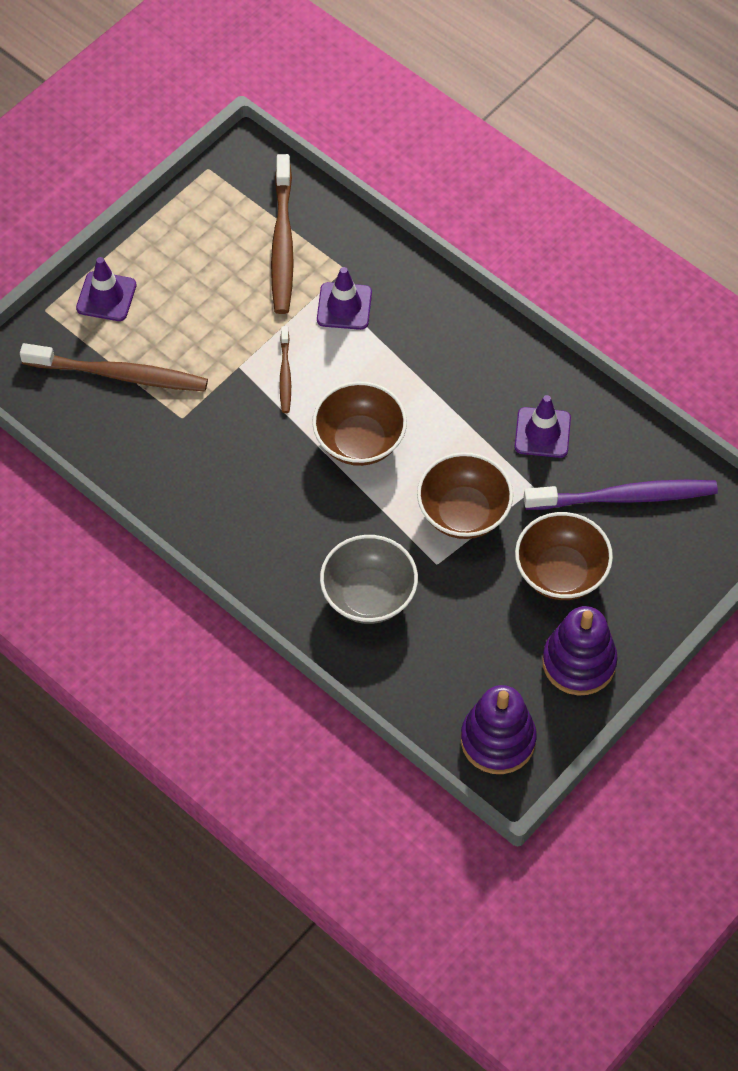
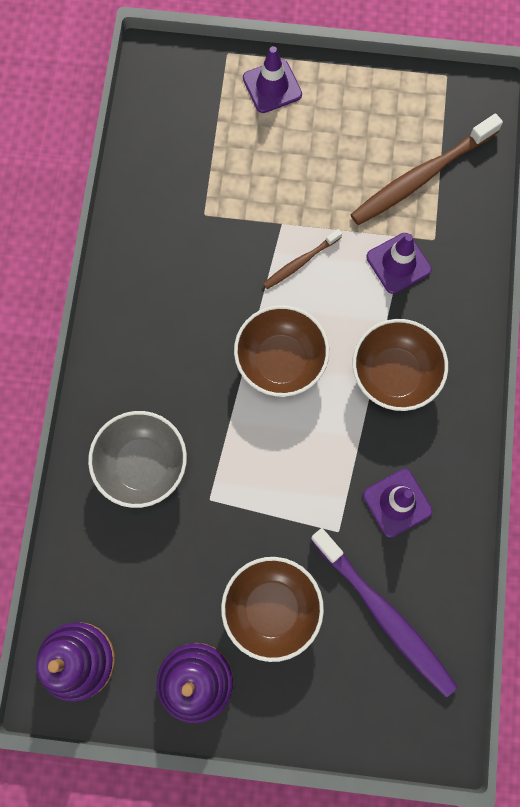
camera: 55 degrees right, 15 degrees up
(119, 375) = (209, 144): brown toothbrush -> none
(463, 513) = (272, 489): brown bowl -> brown bowl (394, 374)

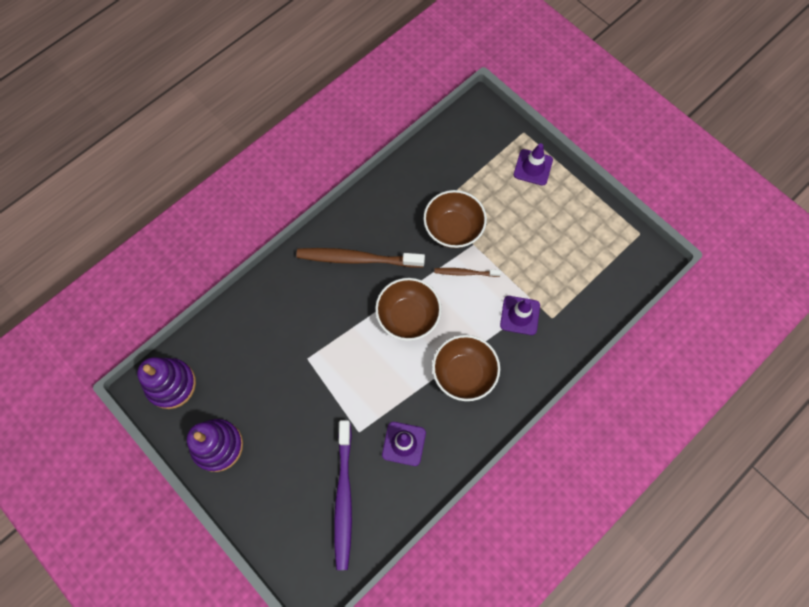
camera: 40 degrees right, 5 degrees down
(142, 465) = (289, 313): grey bowl -> none
(271, 609) = (288, 442): brown bowl -> brown bowl (453, 229)
(421, 177) = (575, 278): brown toothbrush -> brown toothbrush (357, 259)

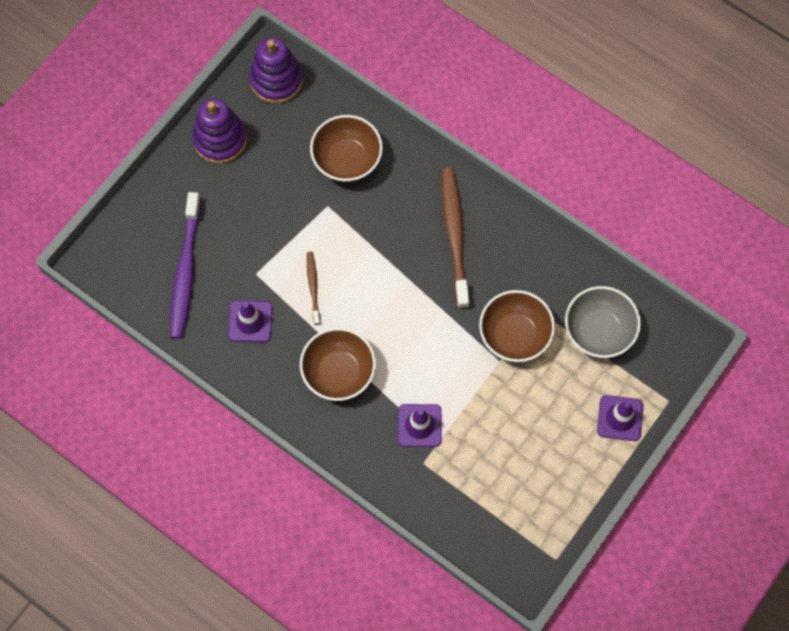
camera: 80 degrees right, 0 degrees up
(343, 497) = (185, 271): purple toothbrush -> purple toothbrush turned 75 degrees counterclockwise
(408, 316) = (395, 302): brown bowl -> brown bowl (347, 160)
(460, 168) = (598, 331): none -> grey bowl
(465, 273) = (461, 357): brown toothbrush -> brown toothbrush (313, 287)

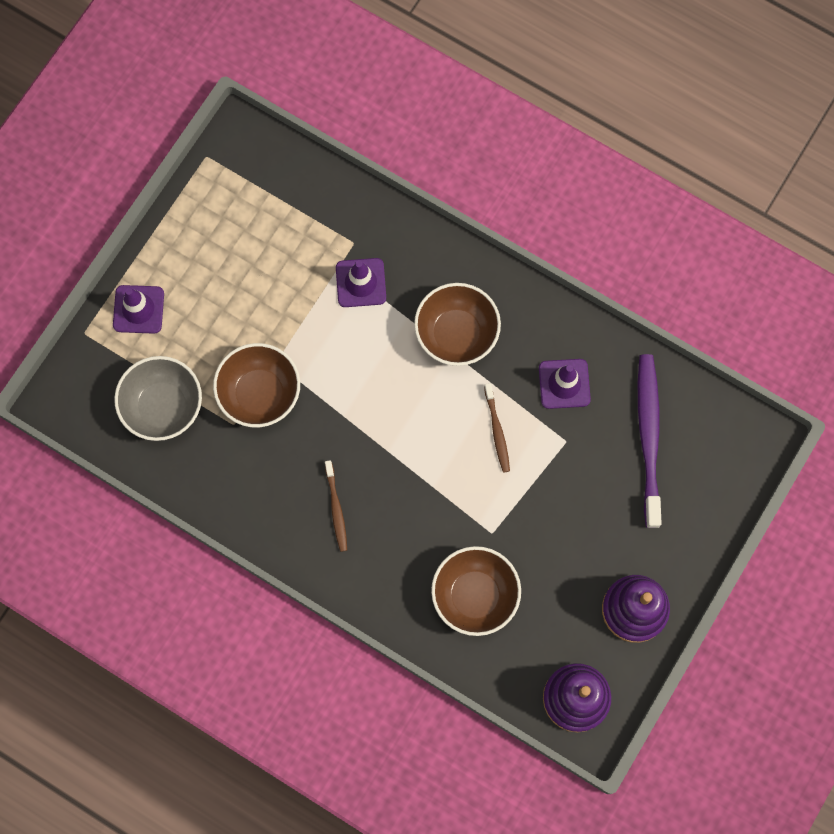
camera: 175 degrees right, 5 degrees up
(454, 235) = (336, 509): brown toothbrush -> brown toothbrush, size x0.51

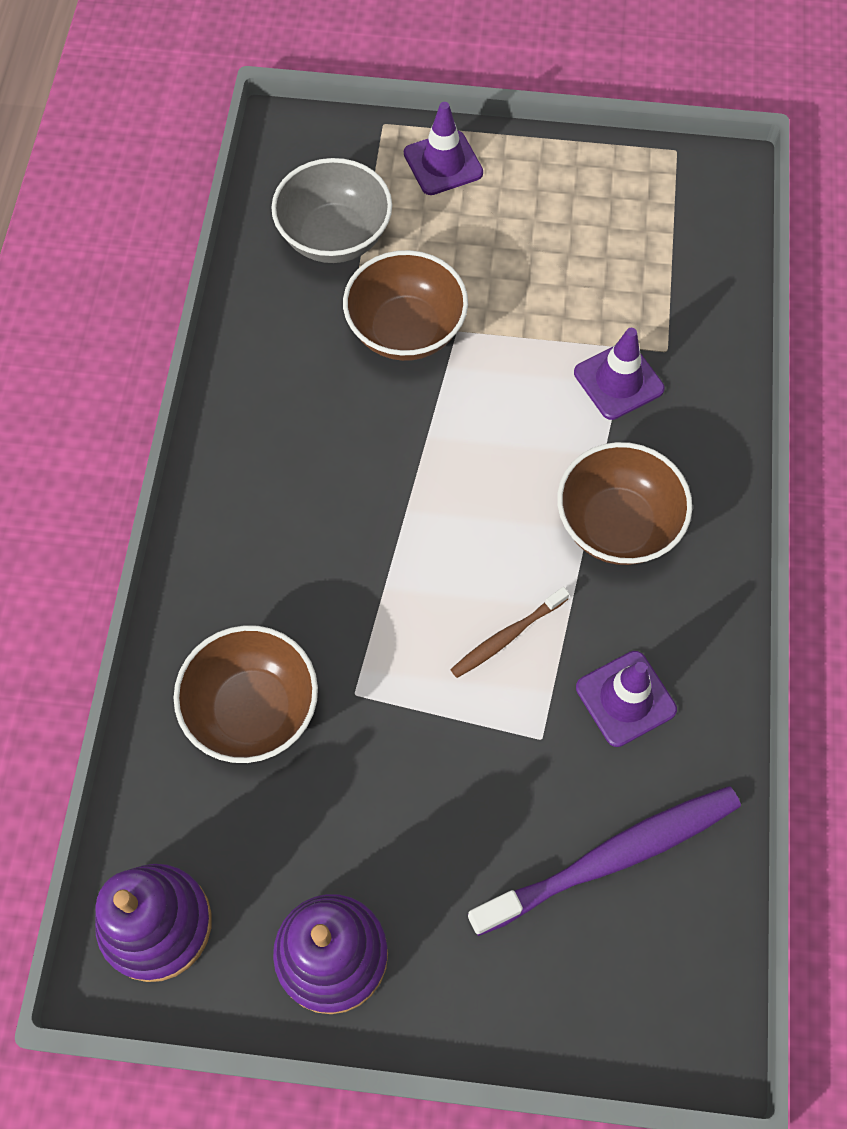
camera: 65 degrees right, 10 degrees down
(336, 509) = (295, 481): brown toothbrush -> none

